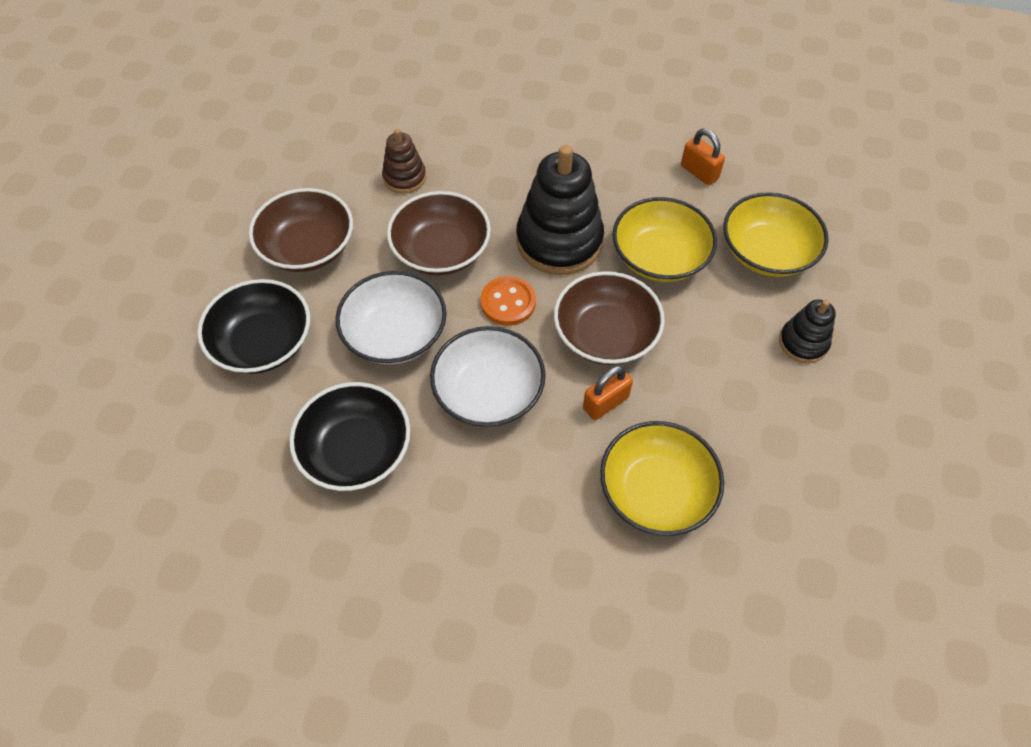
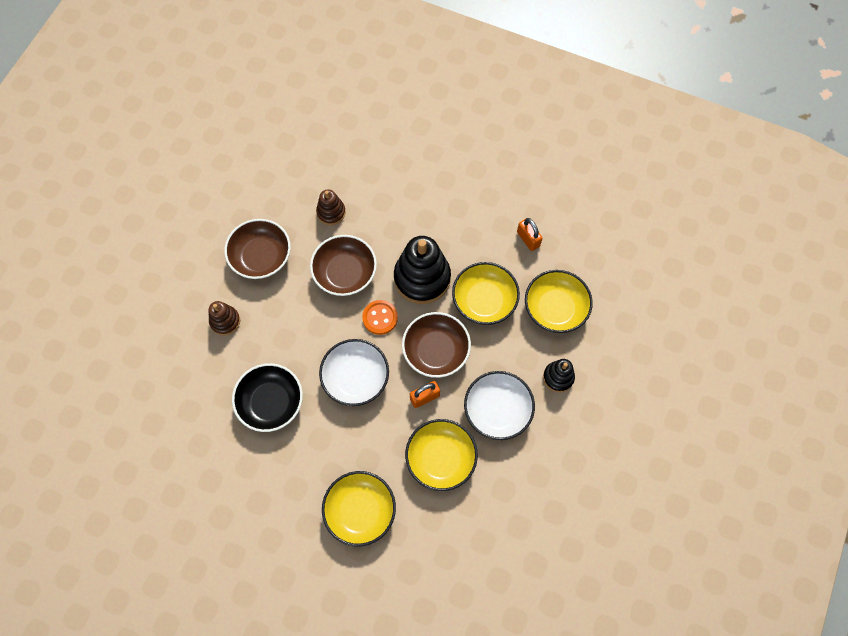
camera: 10 degrees right, 10 degrees up
(263, 342) = (225, 321): black bowl -> brown stacking toy
(395, 334) = (306, 328): white bowl -> white bowl (497, 410)
(541, 599) = (360, 511): none -> yellow bowl

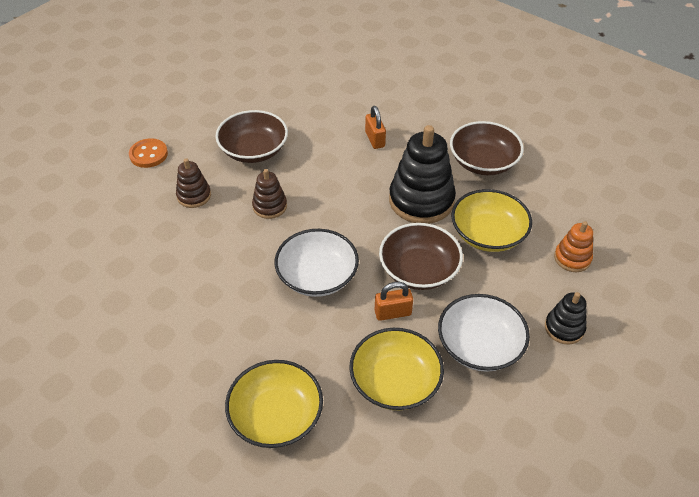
camera: 15 degrees right, 20 degrees down
(271, 402) = (212, 279): black bowl -> none
(331, 212) = (340, 128): brown stacking toy -> brown stacking toy (270, 206)
(345, 273) = (337, 180): brown bowl -> brown bowl (483, 162)
(380, 318) = (363, 226): orange button -> orange button (148, 154)
(528, 239) = (551, 189): orange padlock -> orange padlock (375, 139)
(555, 308) = (572, 258): yellow bowl -> orange stacking toy

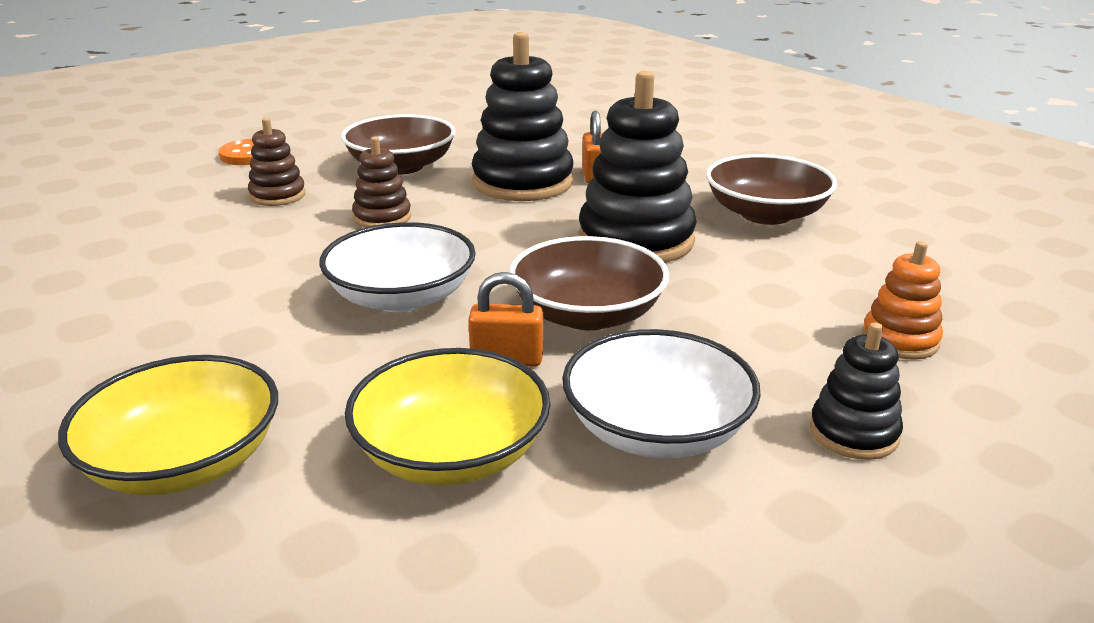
camera: 15 degrees right, 20 degrees down
(336, 155) = (522, 182): none -> black stacking toy
(488, 234) = (739, 290): yellow bowl -> none

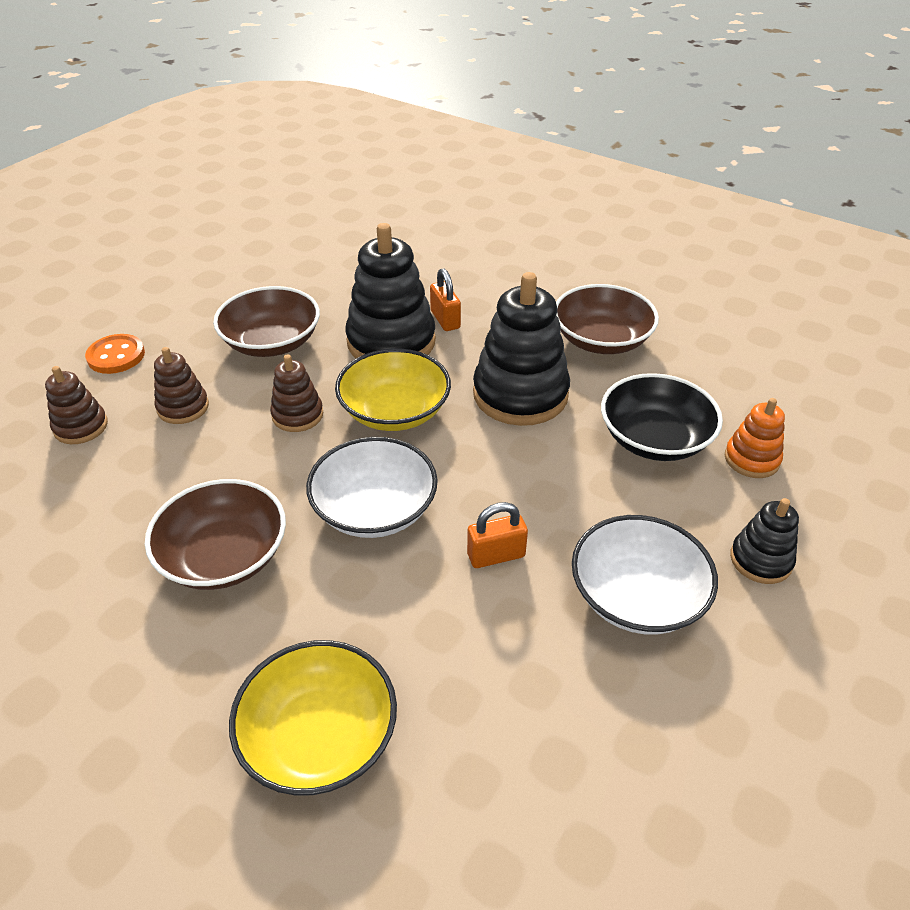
camera: 20 degrees left, 15 degrees up
(175, 193) = (81, 427): none -> brown stacking toy
(451, 453) = (511, 663): yellow bowl -> yellow bowl (395, 411)
(587, 314) = (528, 490): brown bowl -> brown bowl (224, 556)
(777, 300) = (654, 439): none -> black bowl

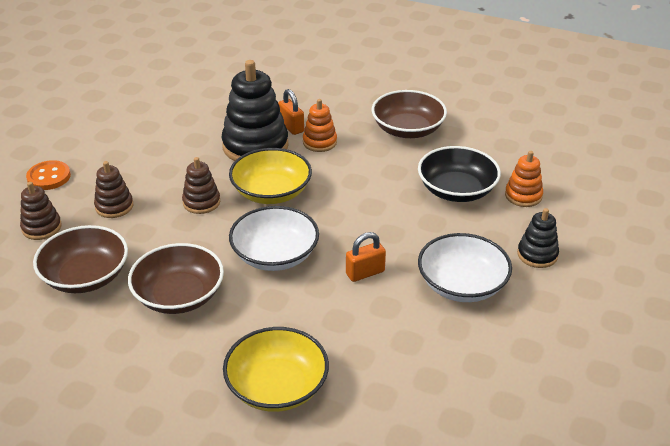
camera: 10 degrees left, 5 degrees down
(272, 342) = (166, 155): brown bowl -> brown bowl (86, 276)
(477, 345) = (319, 142): none -> orange stacking toy
(520, 394) = (358, 172): black stacking toy -> none

